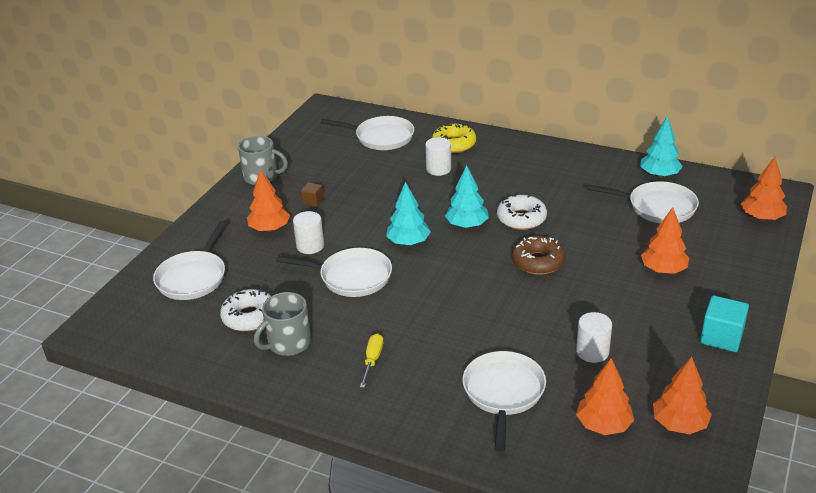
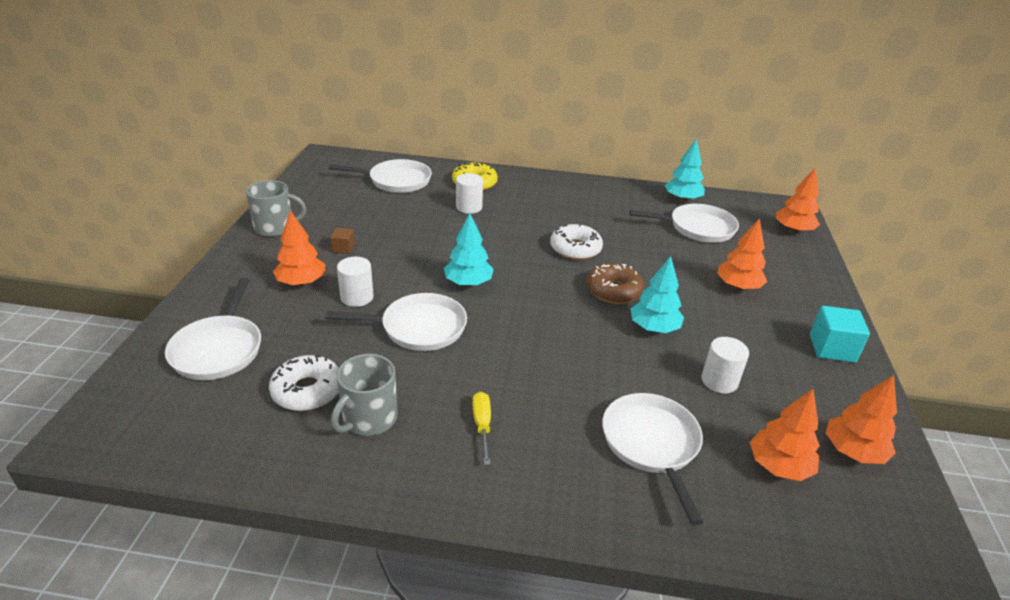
camera: 20 degrees left, 0 degrees up
(467, 225) = (523, 260): turquoise tree -> turquoise tree (654, 328)

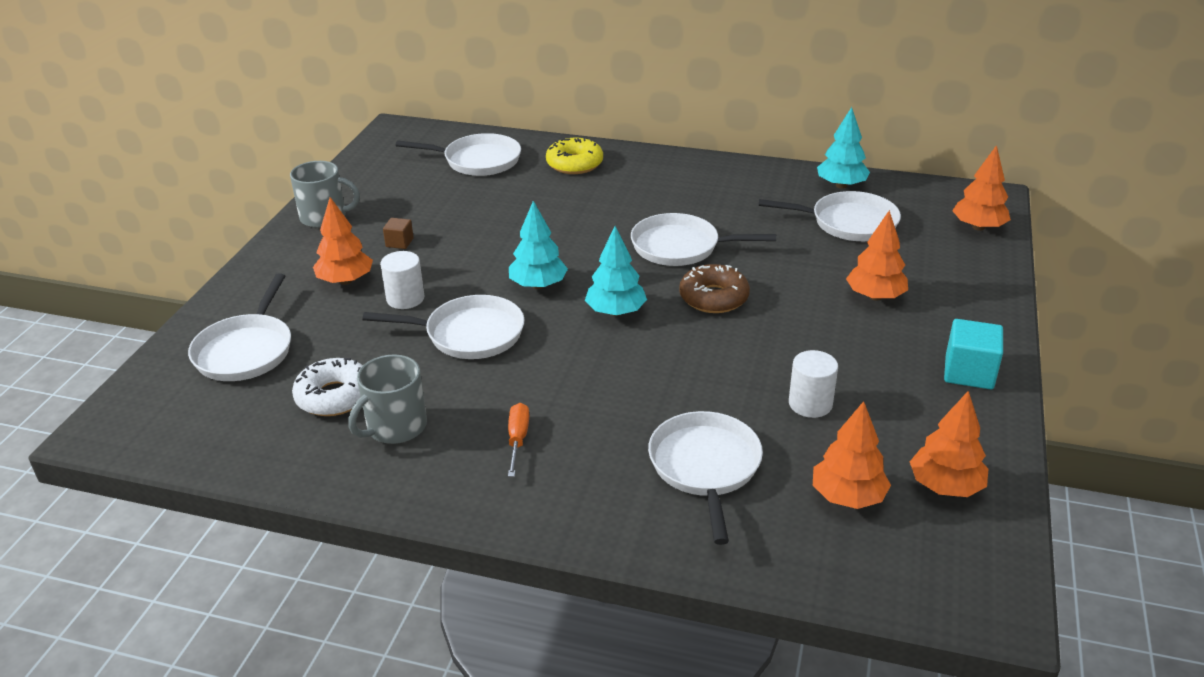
camera: 10 degrees right, 0 degrees up
(469, 207) = (560, 194): white cylinder -> none
(482, 425) = (517, 439): yellow screwdriver -> orange screwdriver
(575, 249) = (680, 247): white donut -> white pan
(654, 328) = (750, 342): turquoise tree -> turquoise tree (616, 312)

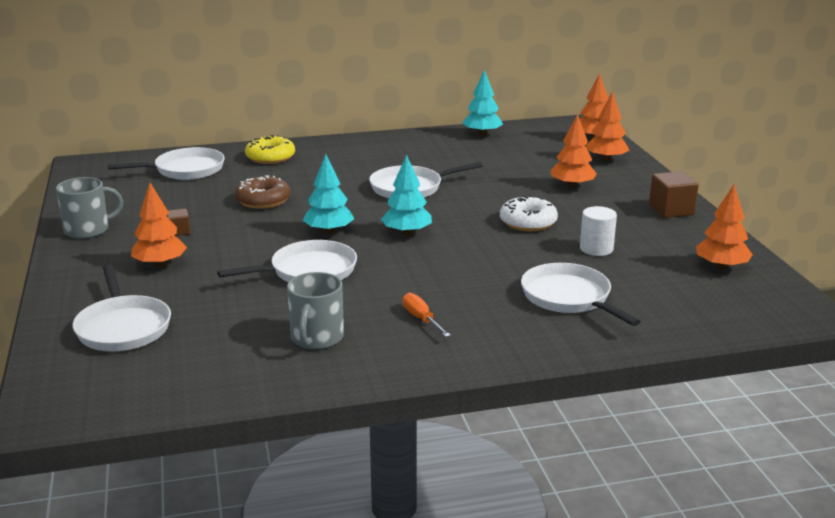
camera: 30 degrees left, 10 degrees down
(334, 396) = (241, 334): white donut -> white donut (528, 222)
(405, 299) = (228, 263): white cylinder -> none
(713, 298) = (467, 210): brown donut -> brown donut (263, 200)
(847, 497) = (673, 287): orange tree -> orange tree (606, 159)
(848, 223) = (510, 152): white pan -> none
(969, 372) = (671, 210): turquoise cube -> brown cube

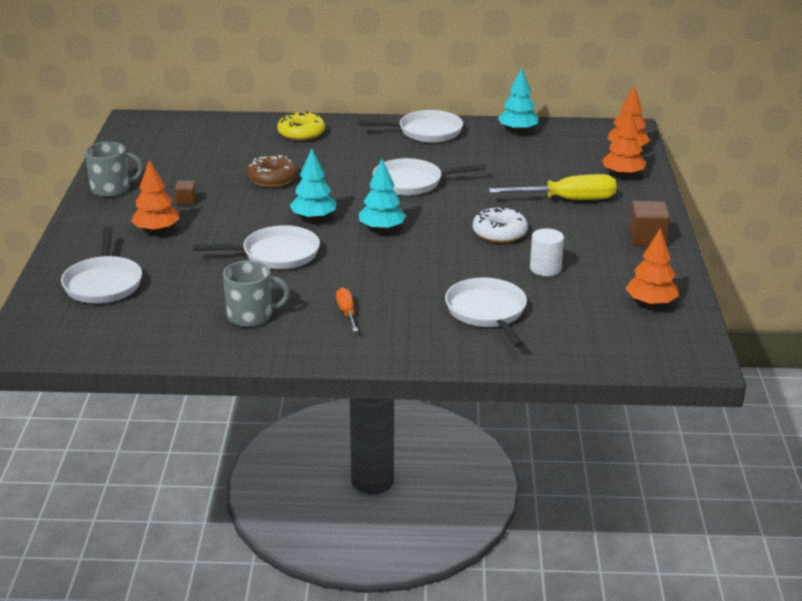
camera: 15 degrees right, 5 degrees up
(185, 170) = (219, 137): white pan -> white pan (426, 132)
(316, 338) = (251, 316): grey mug -> grey mug turned 120 degrees counterclockwise
(572, 186) = (567, 200): orange tree -> yellow screwdriver

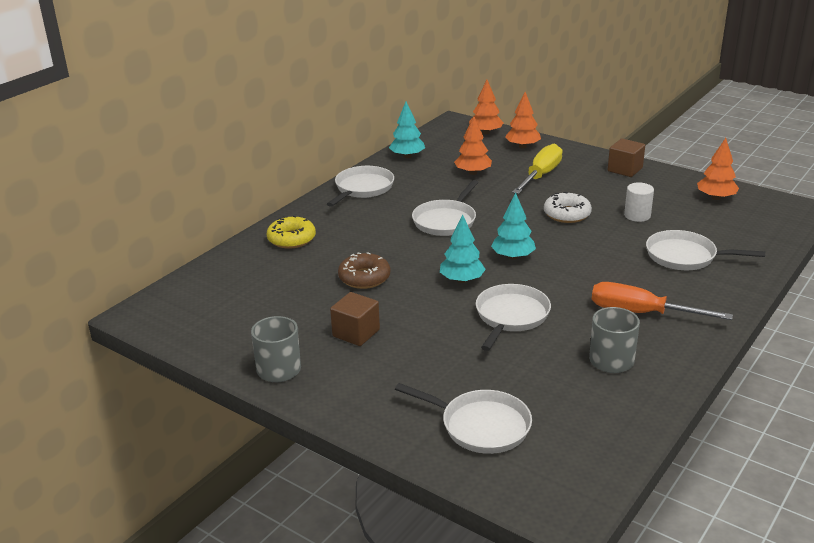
camera: 55 degrees left, 0 degrees up
(156, 230) = (400, 366): orange tree -> orange tree (473, 173)
(186, 200) = (356, 333): brown cube -> brown cube, size x1.79
(346, 312) = (641, 313): orange screwdriver -> orange screwdriver, size x1.95

